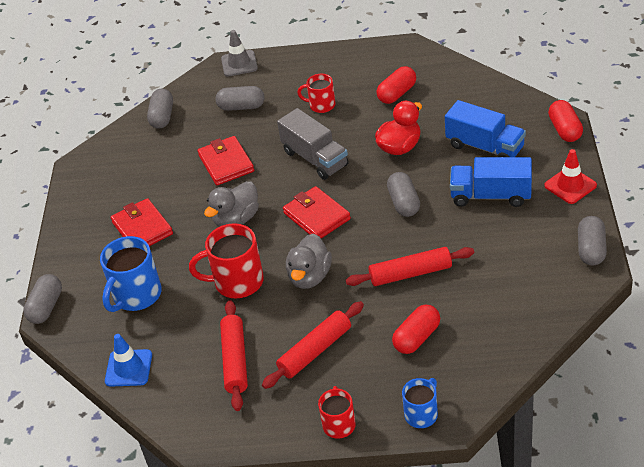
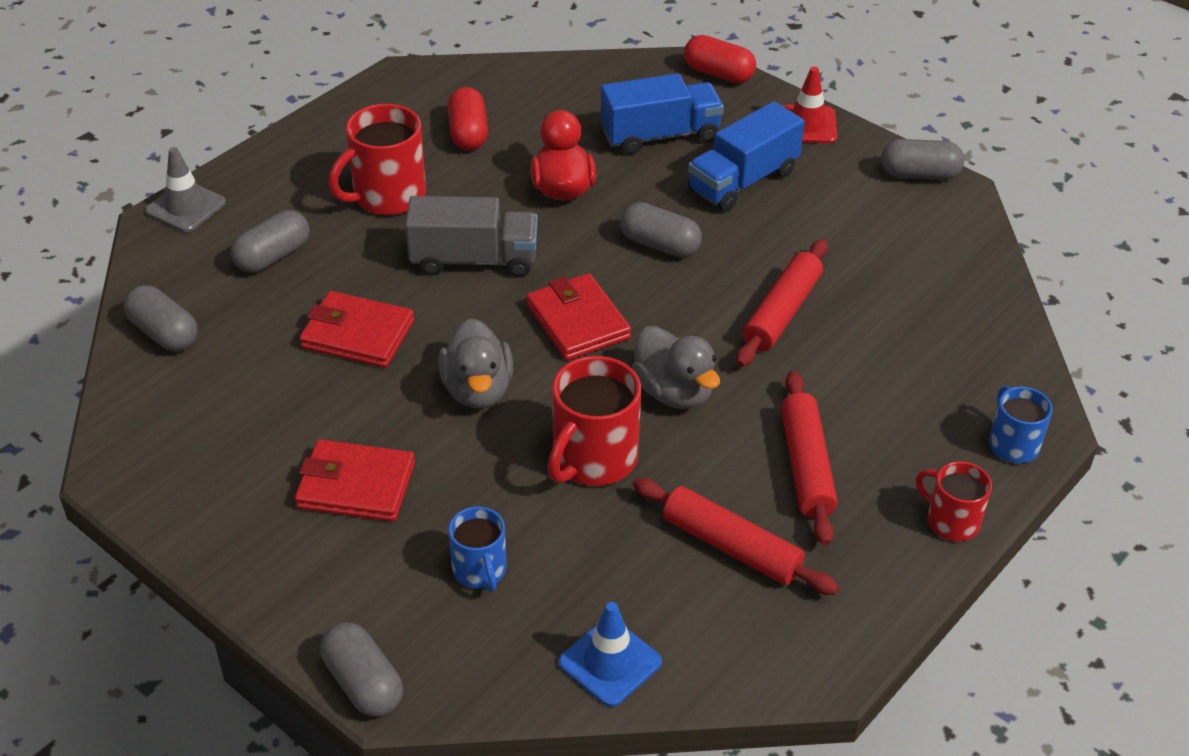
camera: 55 degrees left, 0 degrees up
(136, 295) = (480, 570): blue mug -> blue mug, size x0.60
(316, 216) = (578, 322): red wallet -> red wallet turned 60 degrees clockwise
(321, 105) = (387, 196): red mug -> red mug, size x1.66
(417, 338) = (890, 373): red capsule -> none
(591, 249) = (919, 174): grey capsule -> grey capsule turned 45 degrees counterclockwise

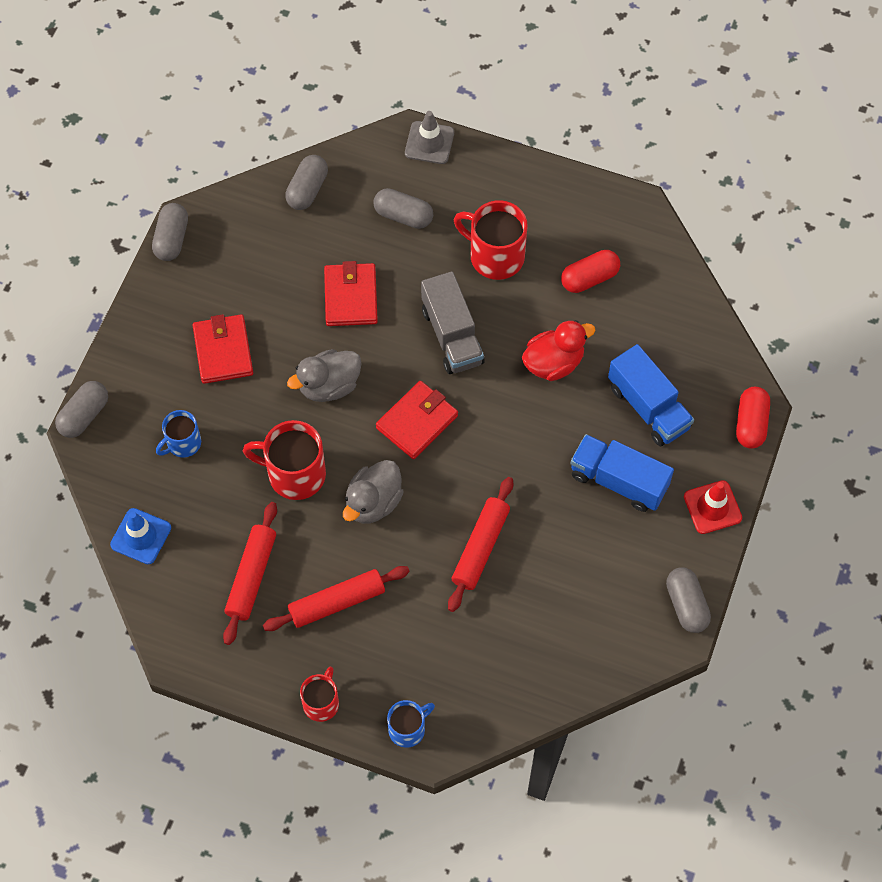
camera: 70 degrees right, 20 degrees up
(660, 245) = (519, 447): grey capsule -> grey capsule (172, 239)
(781, 313) = (480, 548): red rolling pin -> red rolling pin turned 75 degrees counterclockwise

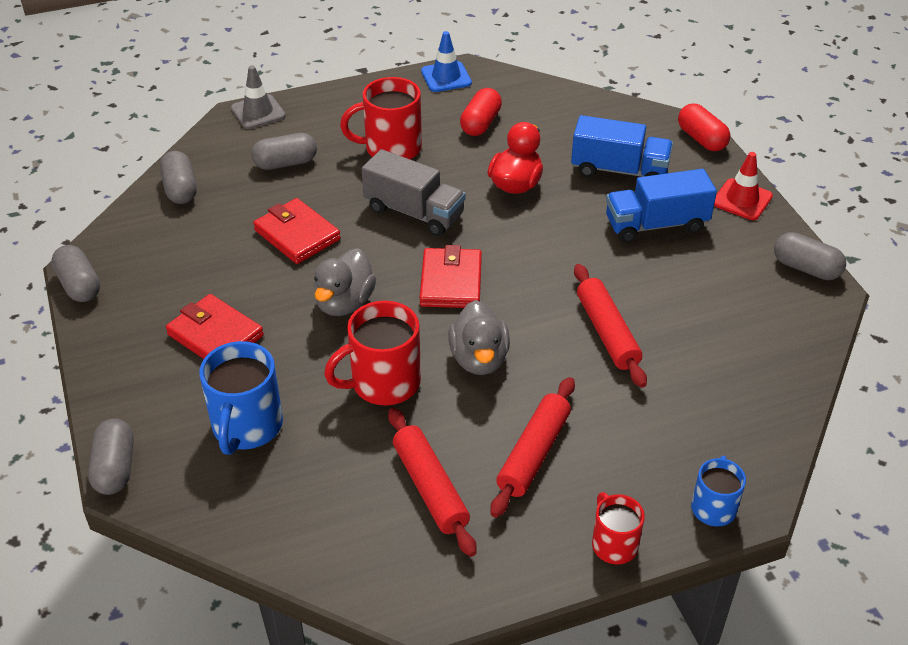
camera: 40 degrees left, 20 degrees down
(141, 536) = (280, 530): blue traffic cone -> blue traffic cone (446, 77)
(183, 443) = (246, 427): blue mug -> blue mug, size x1.66

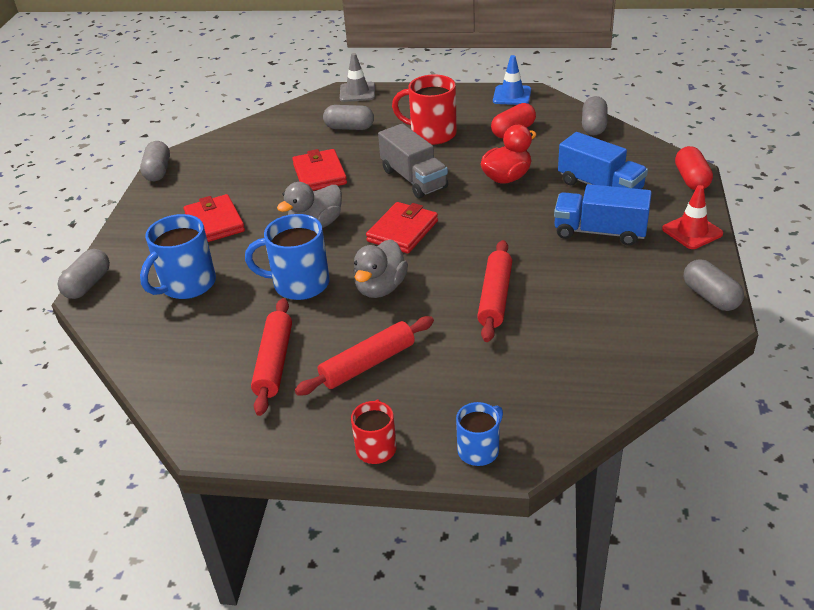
camera: 30 degrees right, 5 degrees down
(180, 189) = (267, 129): grey capsule -> grey capsule (593, 126)
(383, 383) = (299, 284): red mug -> blue mug

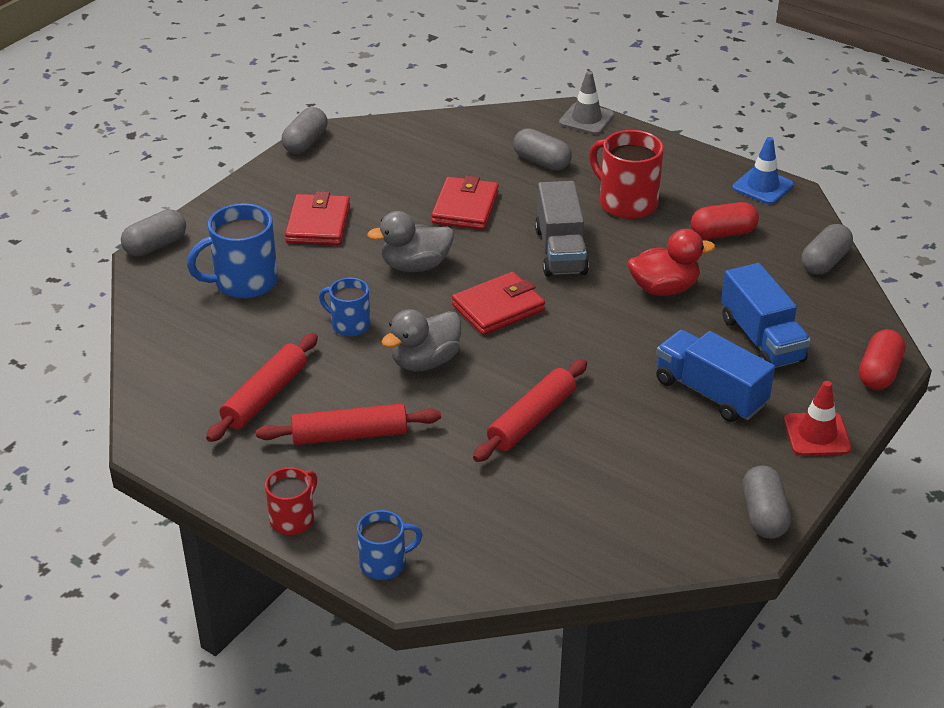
camera: 25 degrees right, 0 degrees up
(299, 284) = (349, 325): blue mug -> blue mug, size x0.60

